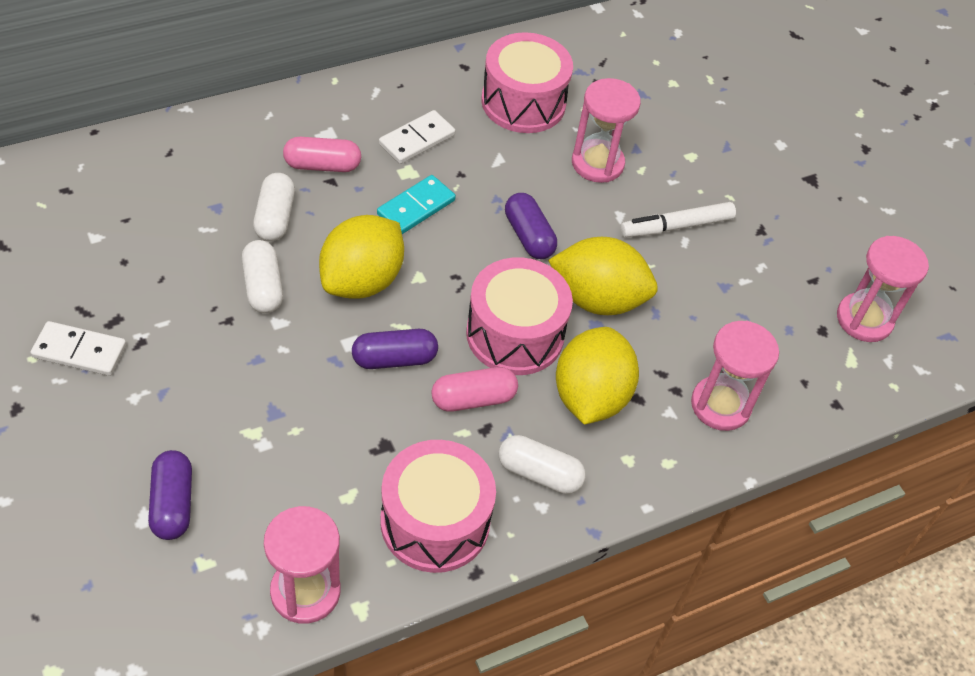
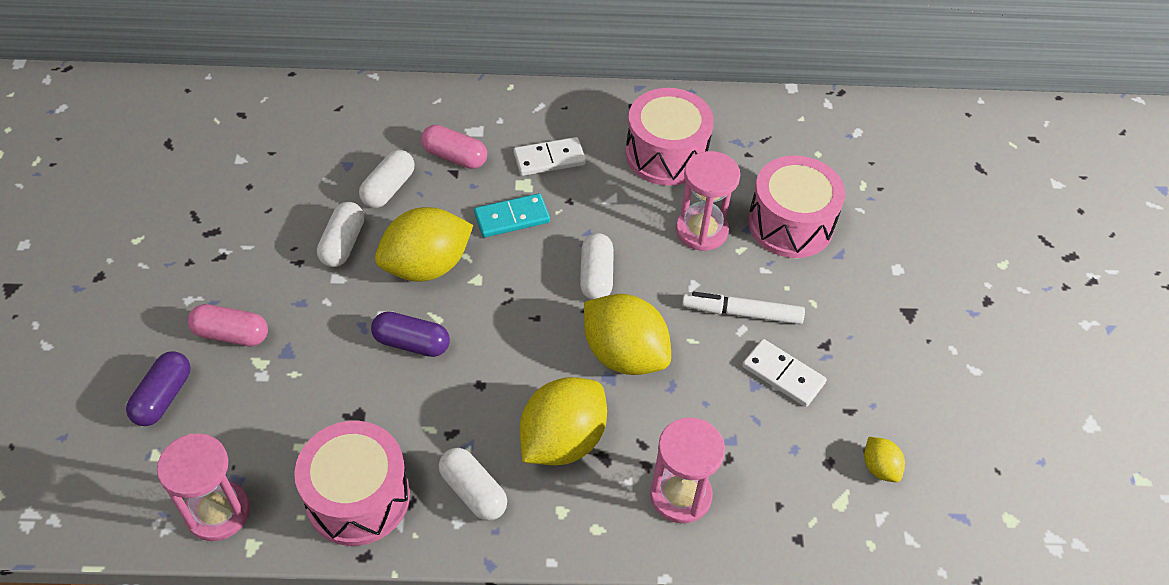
camera: 30 degrees right, 0 degrees up
(80, 351) = (172, 247): white domino -> white domino (783, 375)
(473, 399) = (457, 403): pink capsule -> pink capsule (231, 334)
(515, 334) = (529, 359): pink drum -> pink drum (790, 224)
(529, 236) = (596, 276): purple capsule -> white capsule
(864, 319) = (879, 468): pink hourglass -> yellow lemon

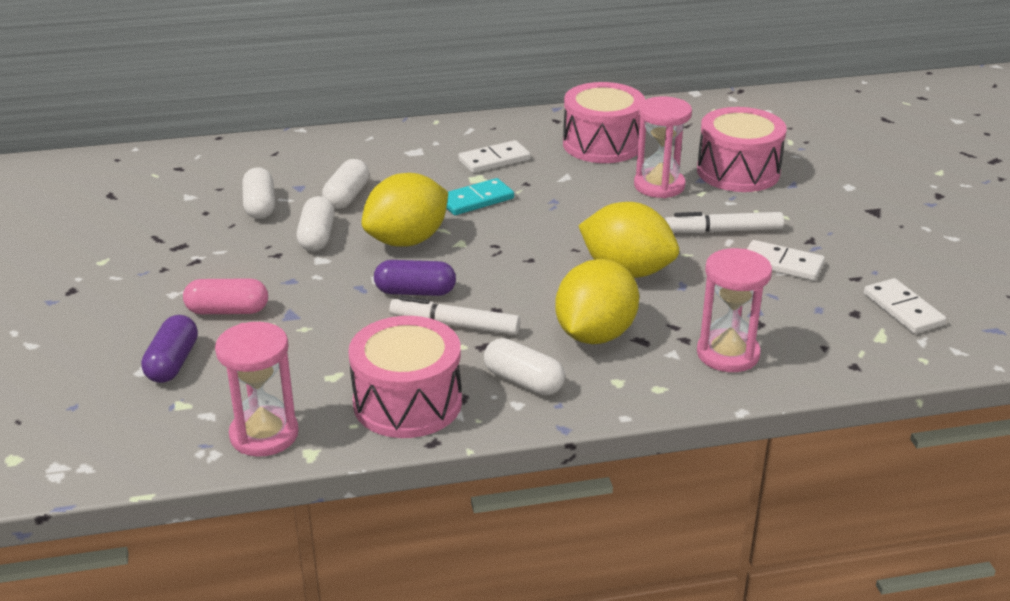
camera: 10 degrees left, 20 degrees down
(434, 398) = (455, 325): none -> white marker
(455, 156) = (403, 169): pink capsule -> none
(596, 276) = (575, 226): white capsule -> white capsule (260, 206)
(879, 468) = (903, 309): yellow lemon -> white domino

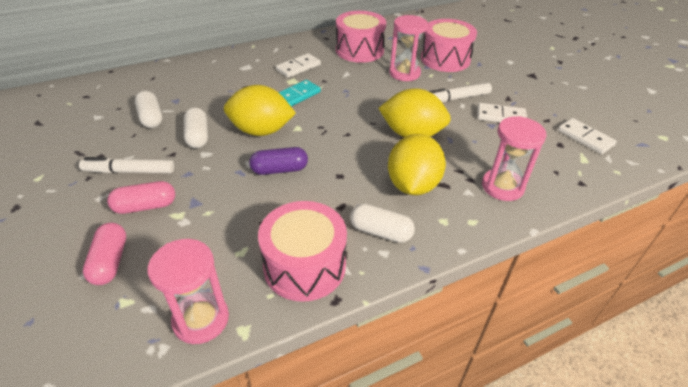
camera: 15 degrees left, 10 degrees up
(172, 363) = (110, 262): purple capsule -> pink capsule
(347, 197) = (210, 103): white capsule -> none
(407, 240) = (261, 131): yellow lemon -> yellow lemon turned 60 degrees clockwise
(455, 325) = (316, 192): white marker -> white marker (129, 171)

